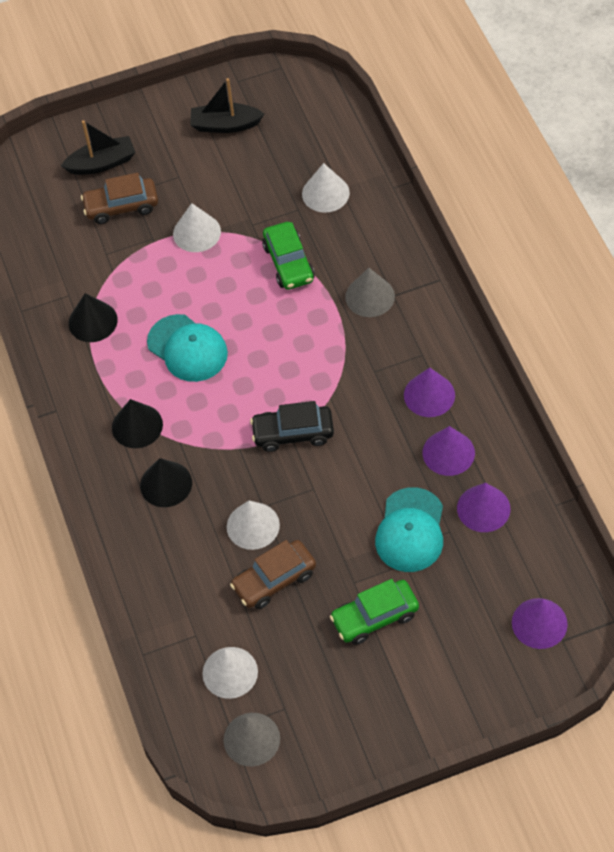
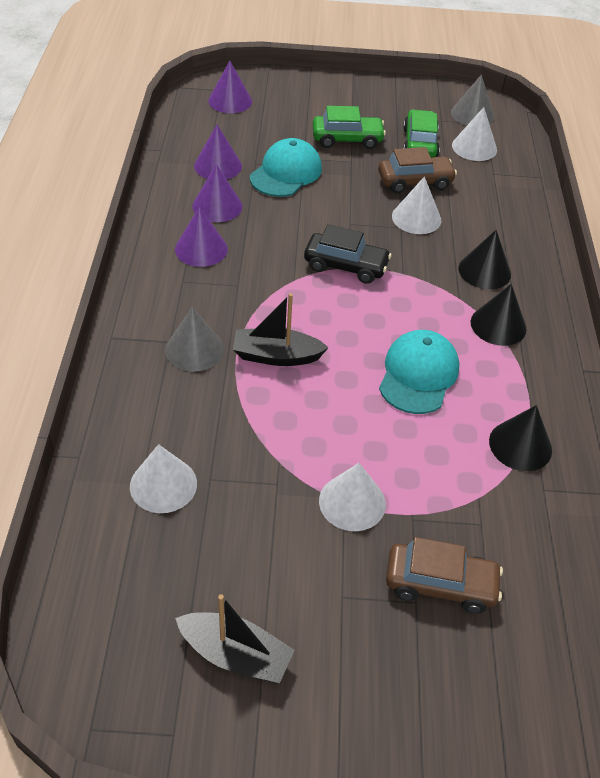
camera: 165 degrees left, 10 degrees down
(102, 163) = (448, 672): black boat -> black boat (276, 356)
(187, 348) = (418, 375): turquoise cap -> turquoise cap turned 45 degrees clockwise
(289, 263) = (259, 419): green car -> green car (419, 144)

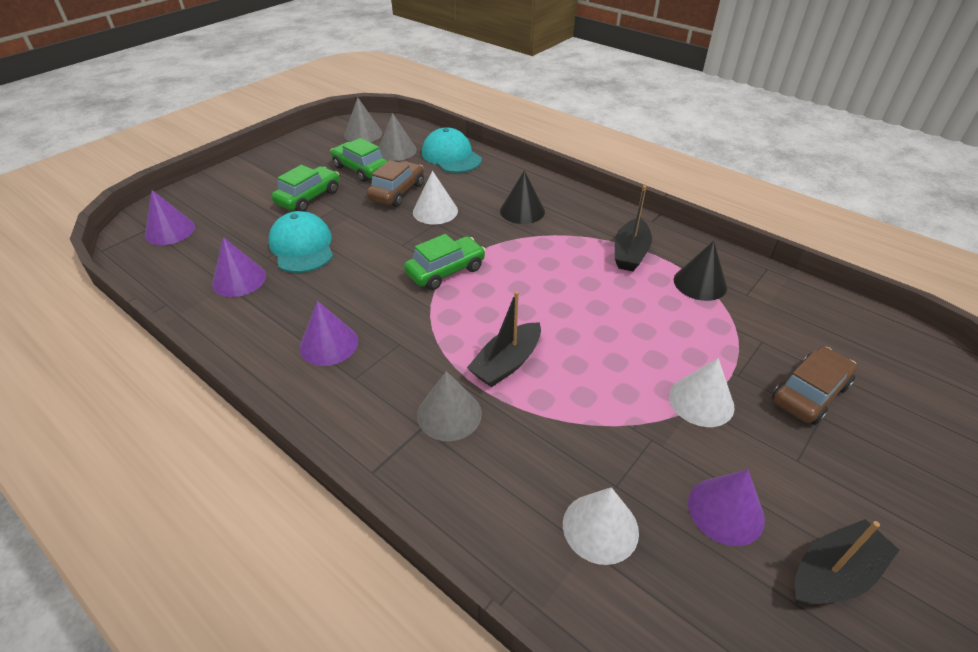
camera: 50 degrees left, 5 degrees down
(217, 206) = (288, 306): purple cone -> purple cone (725, 510)
(346, 266) = (445, 271): black car -> green car
(418, 375) = (595, 295): turquoise cap -> turquoise cap (451, 156)
(474, 147) = (396, 150): white cone -> grey cone
(498, 325) = (580, 233): black cone -> none
(508, 374) = (630, 253): none -> black boat

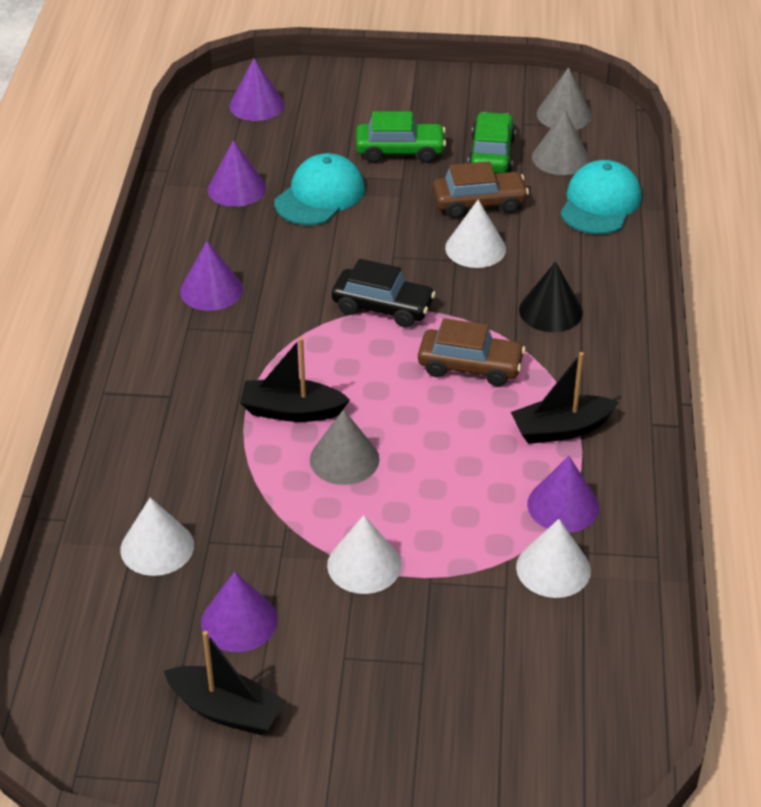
camera: 55 degrees right, 0 degrees up
(445, 271) = (383, 307): green car -> black car
(449, 414) = (198, 404): grey cone -> grey cone (344, 459)
(700, 283) = (563, 505): black cone -> purple cone
(756, 313) = (553, 568): none -> white cone
(809, 393) = (452, 645): brown car -> brown car (470, 366)

